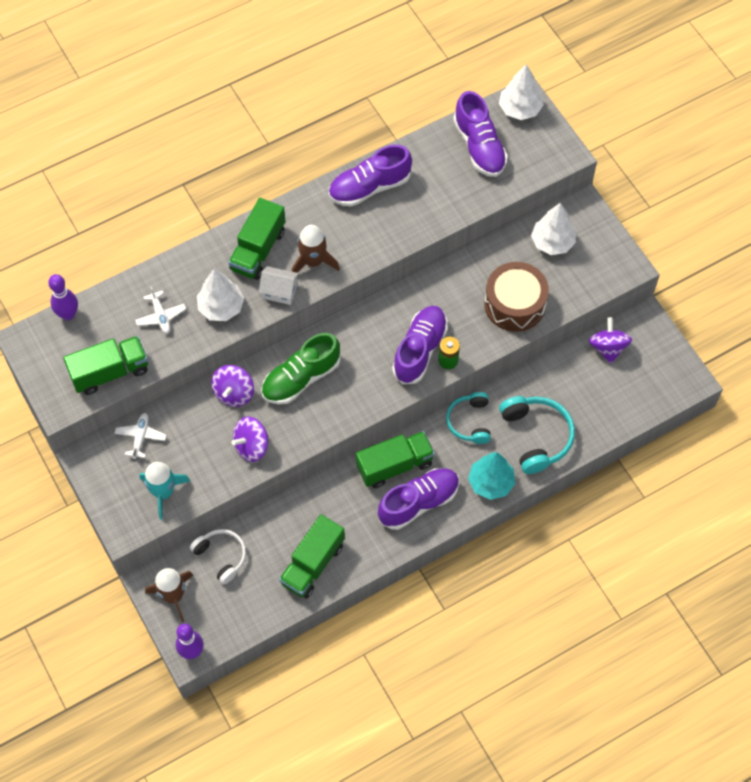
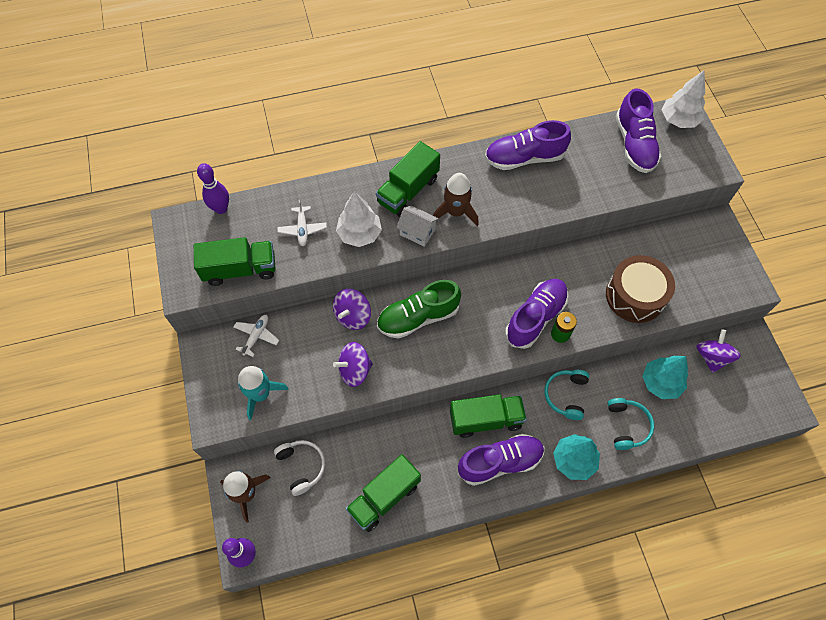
camera: 15 degrees right, 0 degrees up
(536, 436) = (627, 426): turquoise headphones -> turquoise headphones, size x0.66
(552, 242) = (682, 247): white tree -> none
(561, 386) = (660, 383): none -> turquoise tree

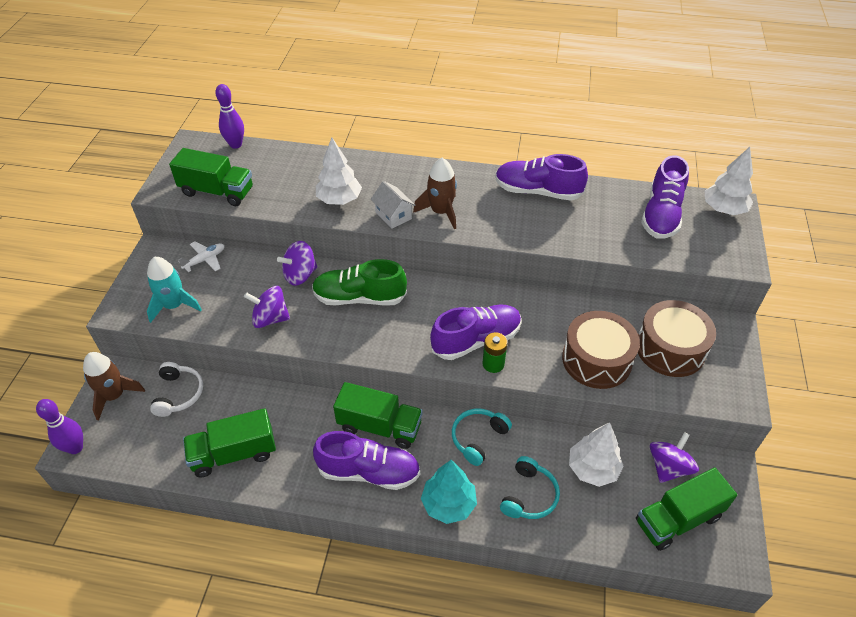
camera: 25 degrees right, 15 degrees down
(302, 229) = (292, 180): white plane -> none
(408, 190) = (407, 182): green truck -> green truck (678, 519)
(660, 383) = (592, 469): turquoise tree -> white tree
(683, 262) = (670, 349): none -> brown drum

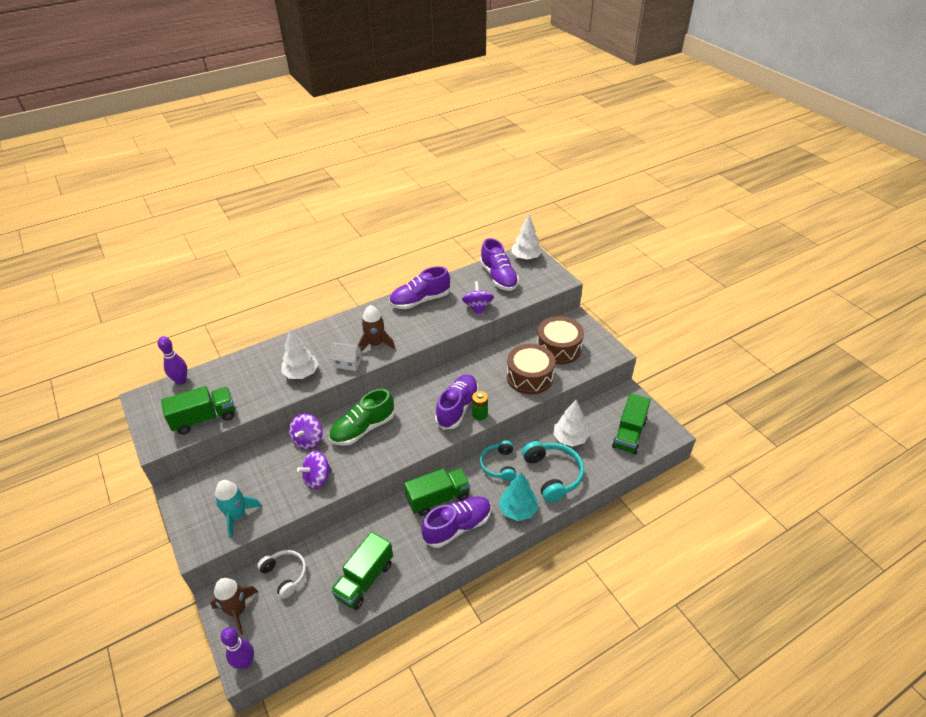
camera: 40 degrees left, 5 degrees down
(205, 260) = (226, 473): white plane -> none
(529, 495) = (553, 474): turquoise headphones -> turquoise headphones, size x1.50
(668, 467) = (602, 412): purple spinning top -> purple spinning top (477, 308)

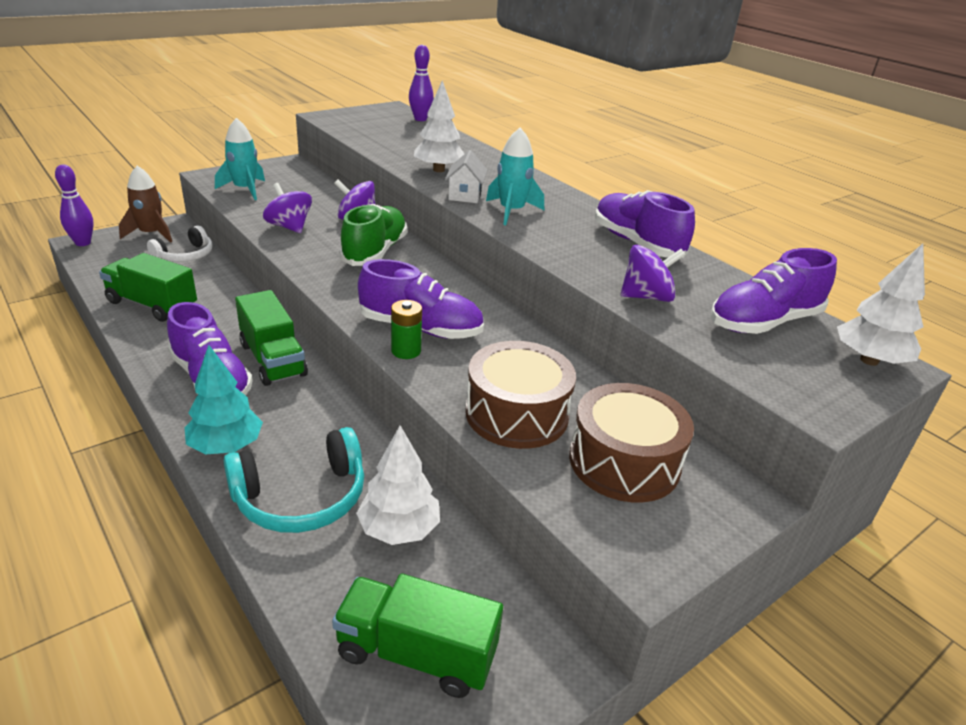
camera: 80 degrees right, 10 degrees down
(204, 418) = (359, 131): green truck -> none
(363, 429) = (375, 252): green shoe -> green shoe turned 60 degrees clockwise
(375, 344) = (511, 211): brown rocket -> turquoise rocket
(498, 465) = (334, 423): turquoise headphones -> none

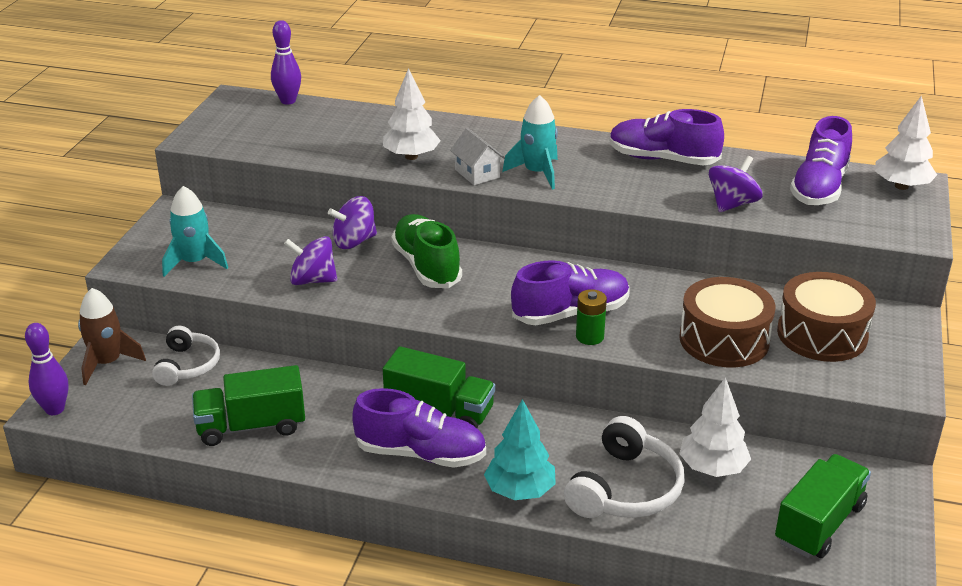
camera: 35 degrees left, 0 degrees up
(301, 497) = (626, 489): turquoise headphones -> white headphones
(416, 653) = (819, 524): green truck -> green truck turned 150 degrees clockwise

